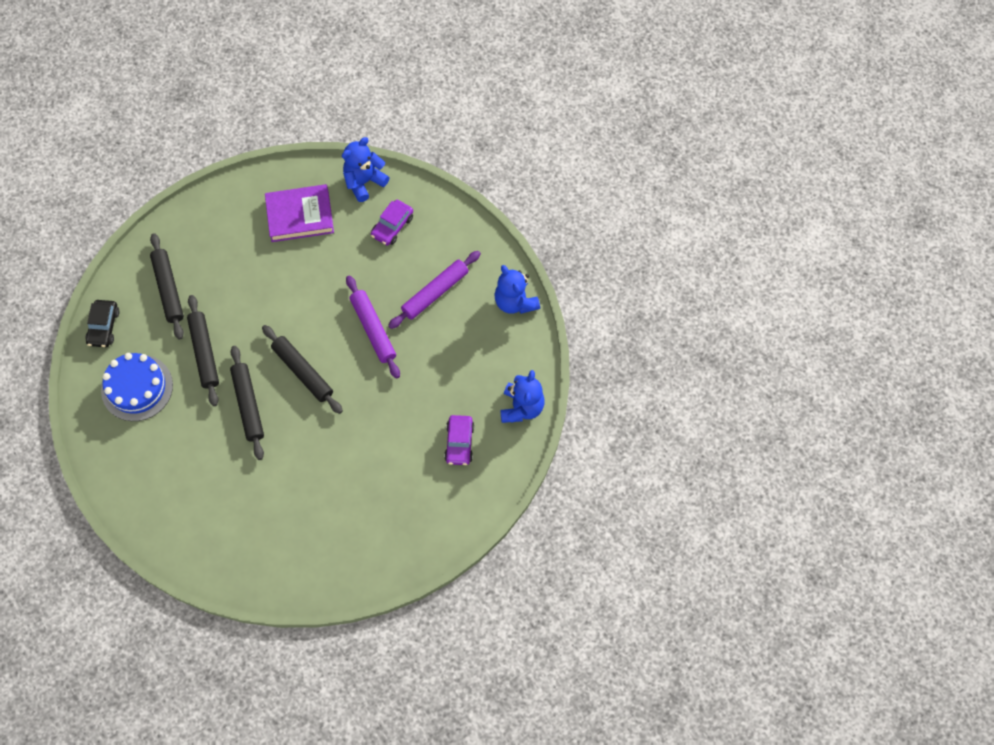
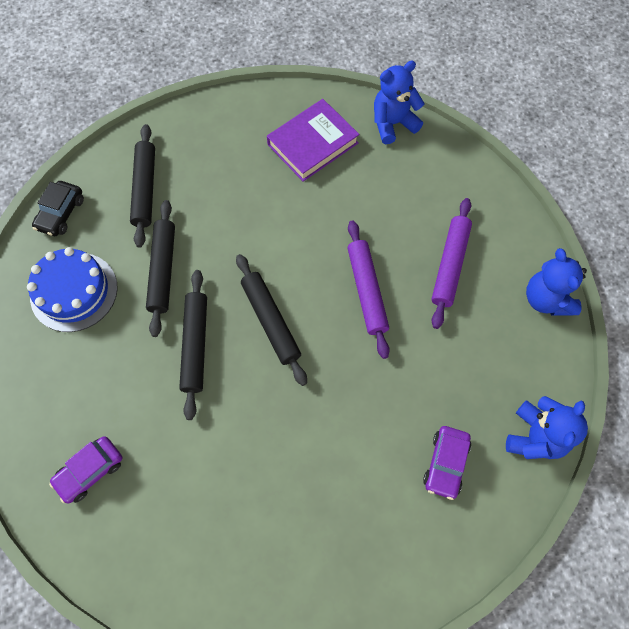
camera: 15 degrees right, 0 degrees up
(300, 215) = (312, 143): purple book -> purple book turned 45 degrees counterclockwise
(392, 226) = (414, 178): purple car -> purple car (90, 471)
(435, 293) = (450, 265): purple rolling pin -> purple rolling pin turned 45 degrees counterclockwise

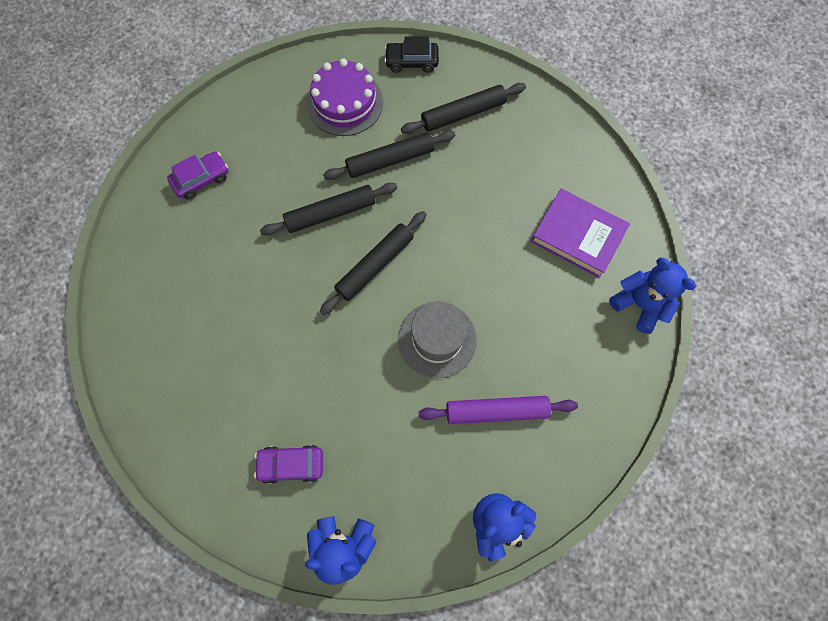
camera: 70 degrees right, 5 degrees up
(74, 291) = (345, 103): blue cake -> purple cake
(90, 471) = (201, 179): purple car -> purple car turned 120 degrees clockwise
(367, 291) = (437, 339): purple rolling pin -> grey hat

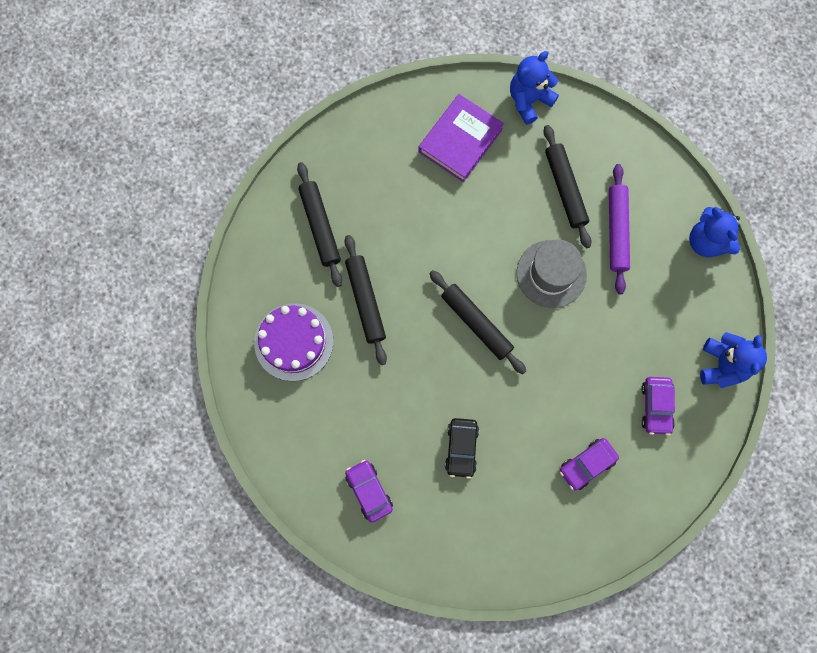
camera: 85 degrees left, 5 degrees up
(226, 388) = (587, 464): none -> purple car
(331, 213) = (418, 362): black rolling pin -> black rolling pin (565, 189)
(411, 61) = (251, 271): black car -> black car (461, 448)

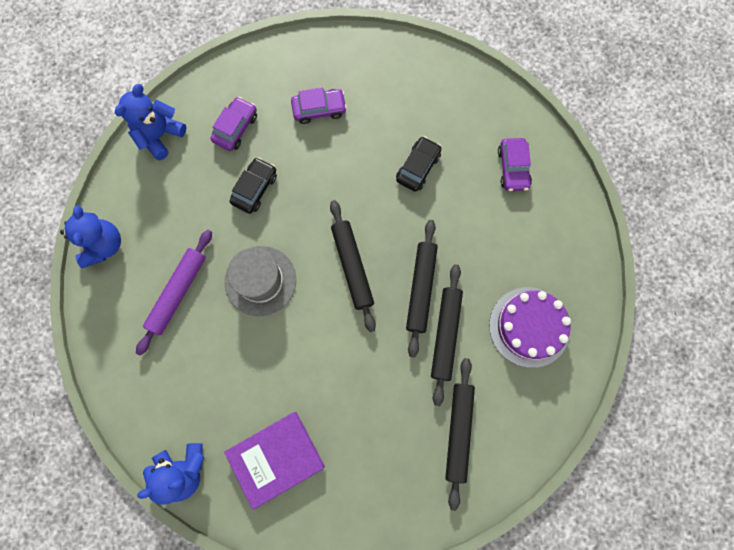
camera: 155 degrees left, 0 degrees up
(565, 189) = (201, 356): black rolling pin -> black rolling pin (420, 288)
(603, 355) = (255, 188): none -> black car

